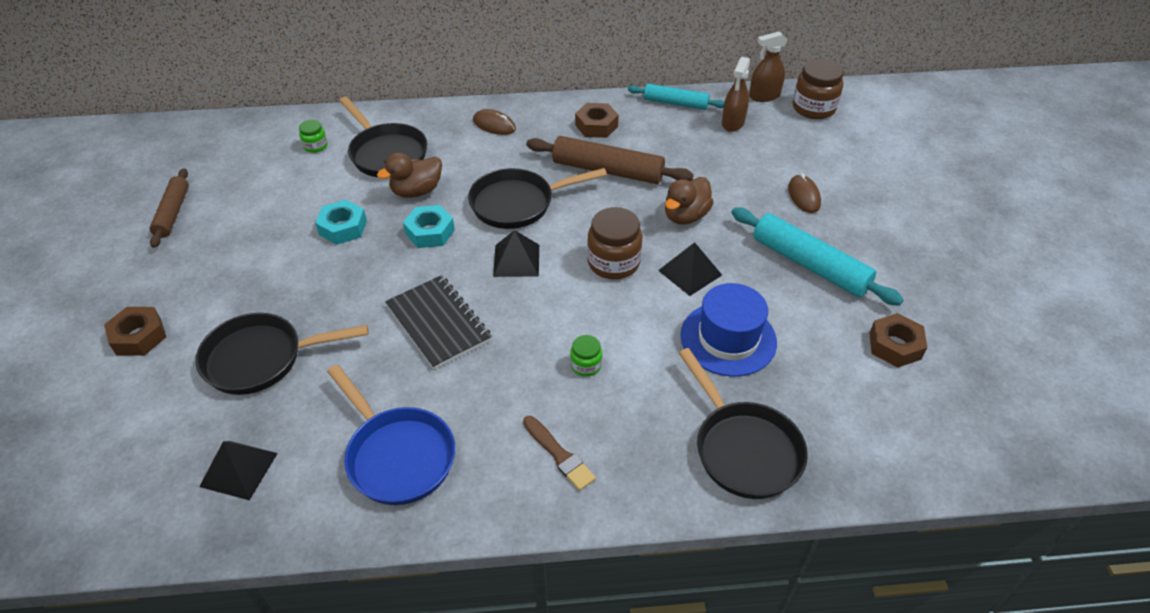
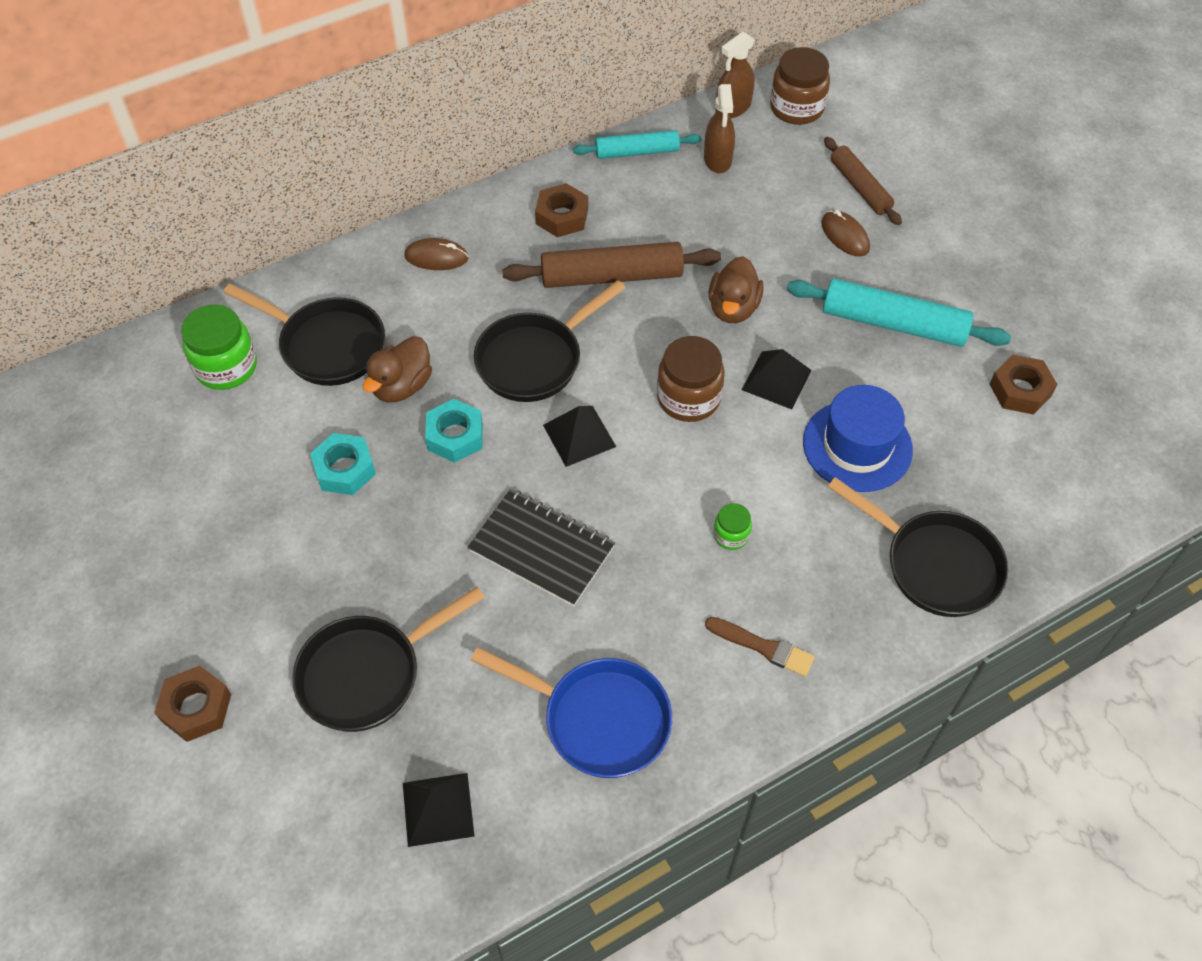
camera: 25 degrees left, 10 degrees up
(172, 213) = (107, 530): brown rolling pin -> brown rolling pin (860, 187)
(315, 146) = (226, 367): green jar -> green jar, size x1.89

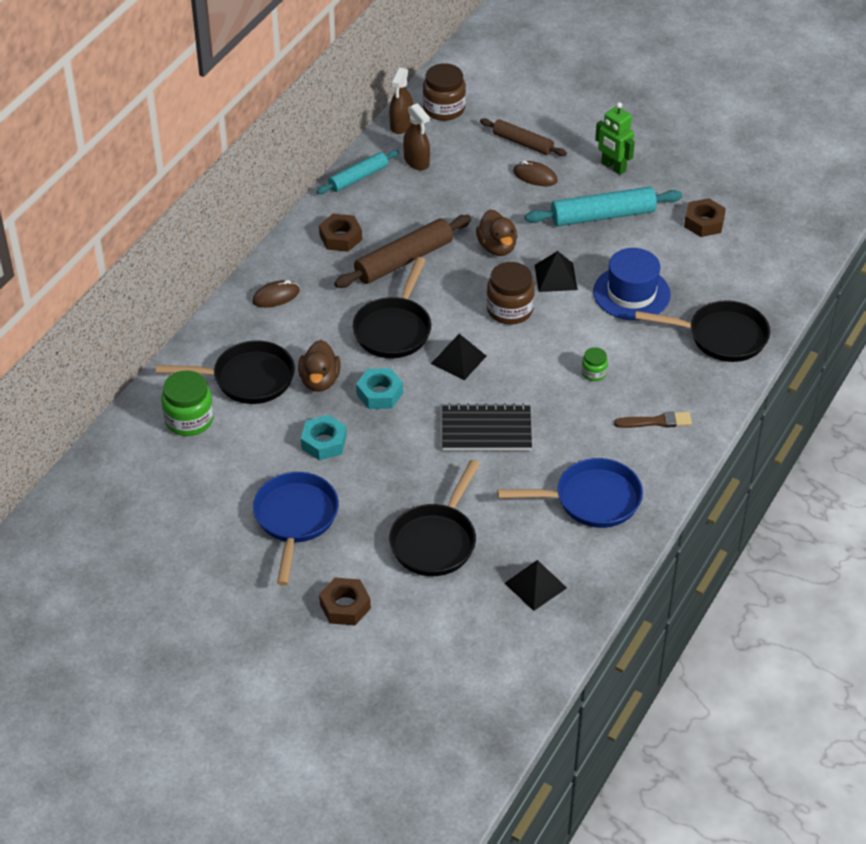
camera: 30 degrees left, 10 degrees down
(235, 555) = (295, 519): none -> blue pan
(951, 264) = (613, 167): none -> green robot

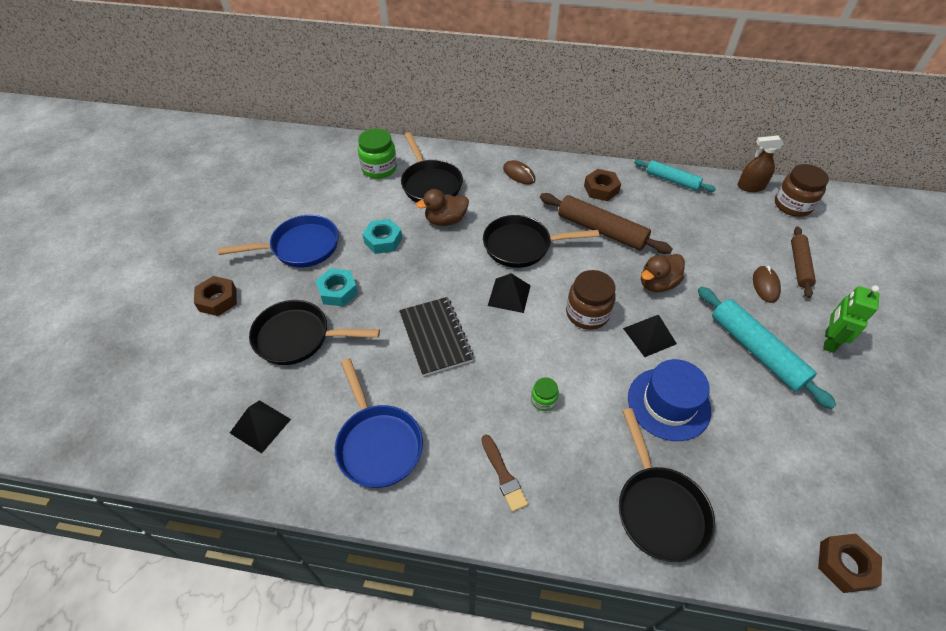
camera: 70 degrees right, 5 degrees up
(379, 393) = (447, 257): turquoise nut -> turquoise nut (338, 291)
(416, 161) = (717, 206): brown spray bottle -> none
(704, 222) = (818, 444): brown nut -> brown nut (844, 565)

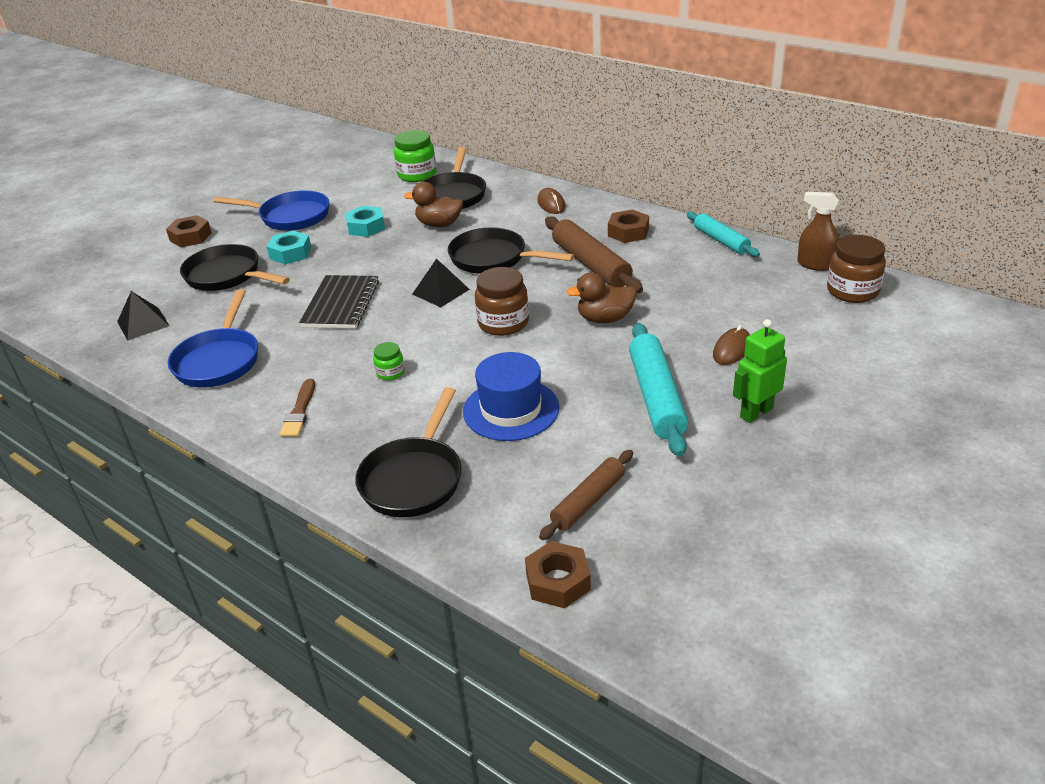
camera: 30 degrees right, 15 degrees down
(649, 336) = (549, 355): black pyramid -> none
(799, 265) = (796, 343): brown rolling pin -> brown rolling pin (588, 501)

